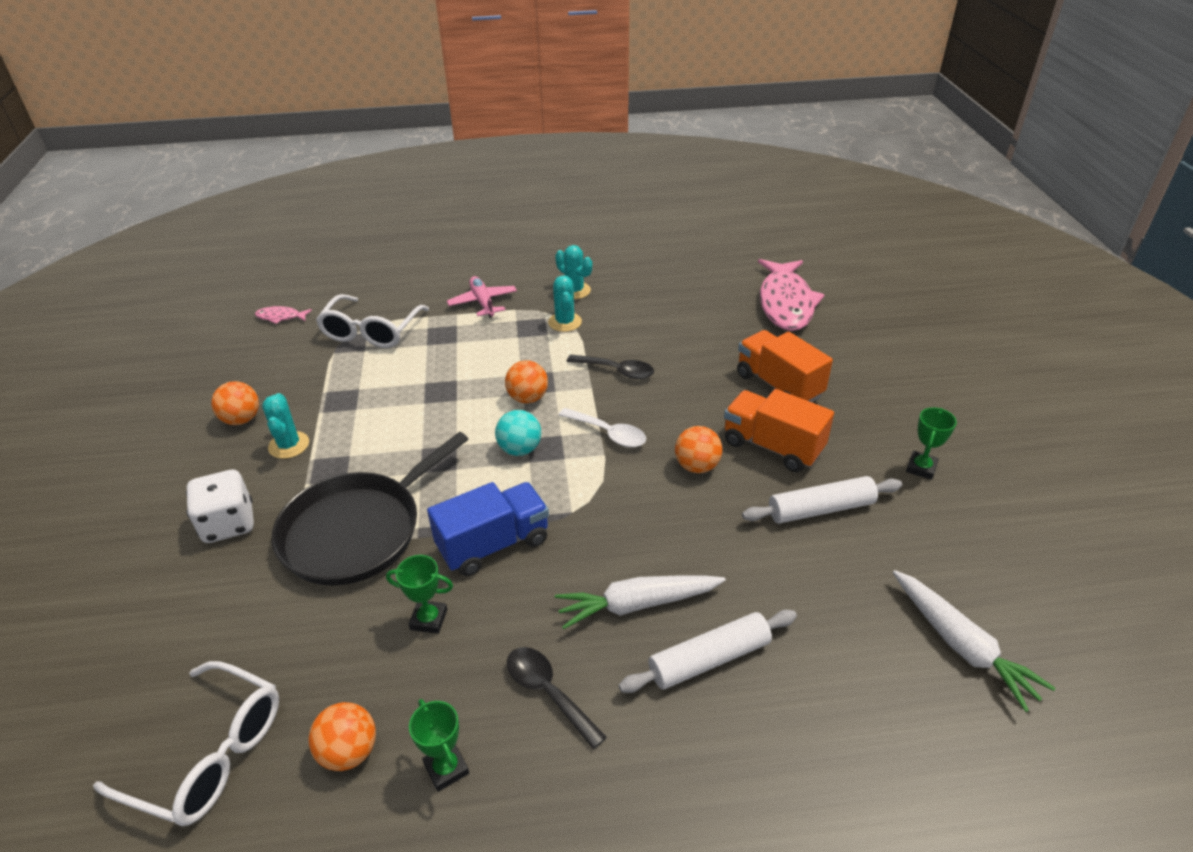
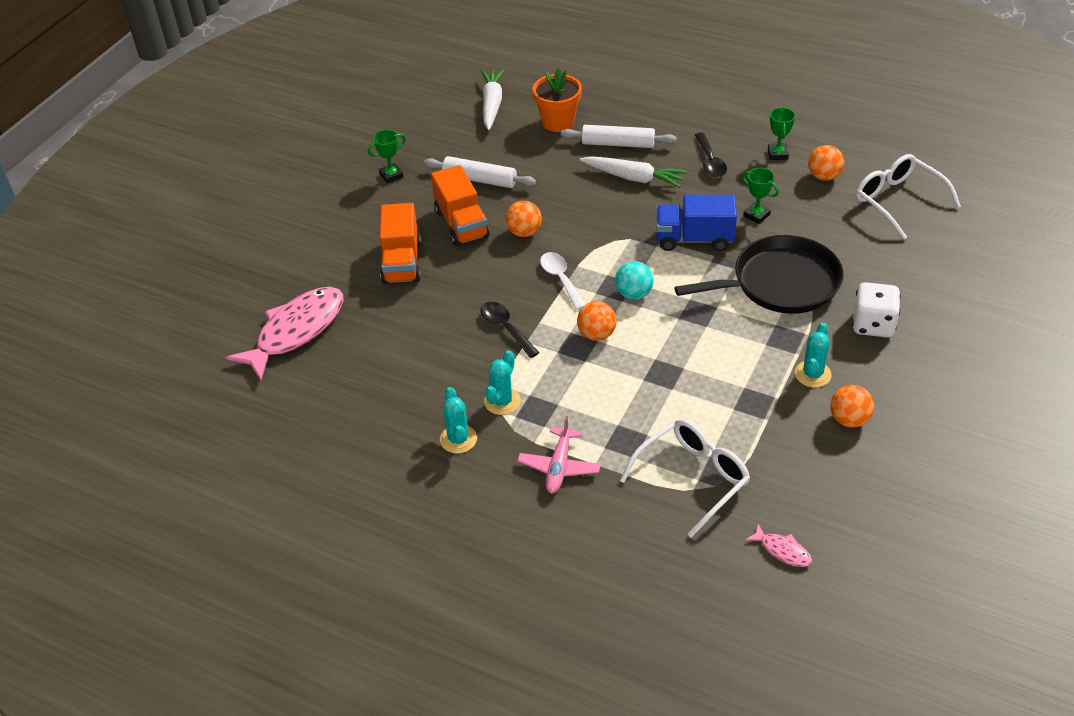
camera: 145 degrees left, 5 degrees up
(833, 659) = (558, 122): none -> orange flower pot

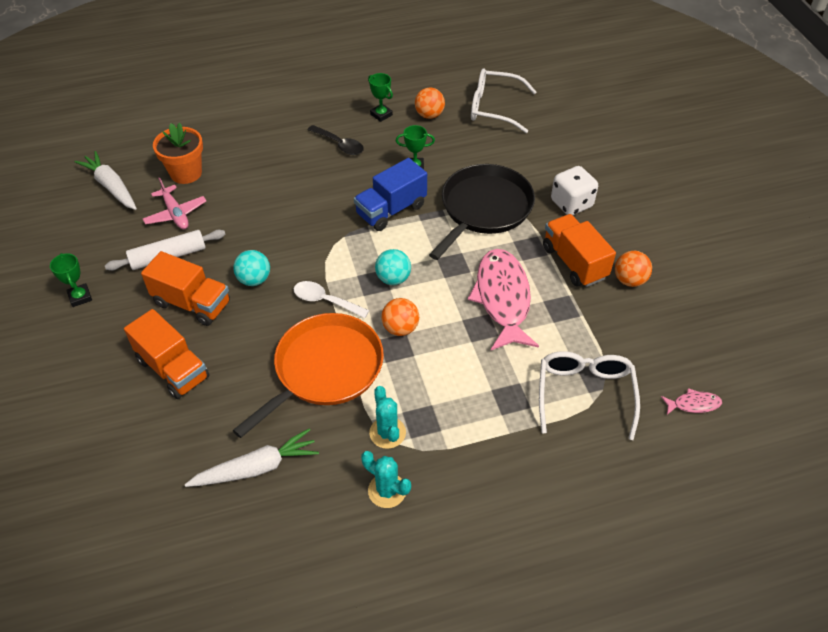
camera: 45 degrees left, 5 degrees up
(296, 331) = (137, 497): pink fish -> pink fish (502, 298)
(391, 175) = (80, 297): green trophy -> green trophy turned 45 degrees counterclockwise
(505, 328) = (324, 369): black spoon -> orange pan
(524, 232) = (254, 279): orange ball -> turquoise ball
(559, 467) = (487, 455): pink plane -> pink plane (175, 214)
(618, 144) = (254, 166): white rolling pin -> none
(633, 178) = (295, 187): white carrot -> white carrot (256, 468)
(812, 374) = (574, 262): turquoise cactus -> orange truck

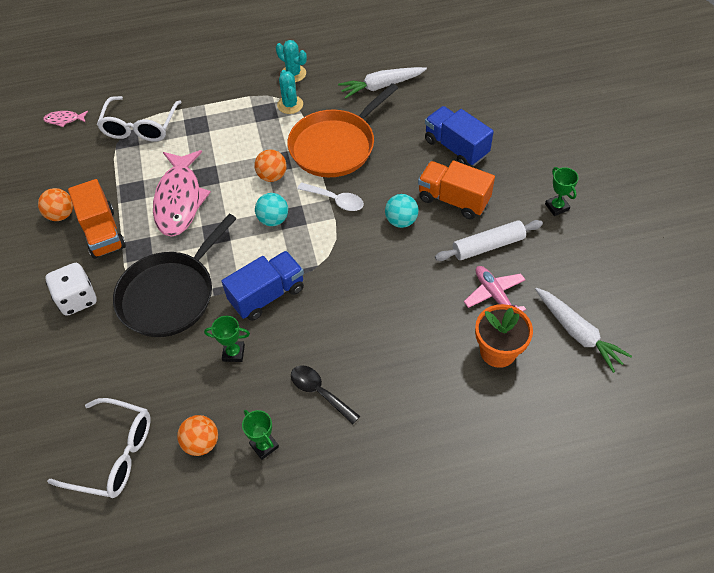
camera: 175 degrees left, 5 degrees up
(173, 369) = (456, 147): orange truck -> blue truck

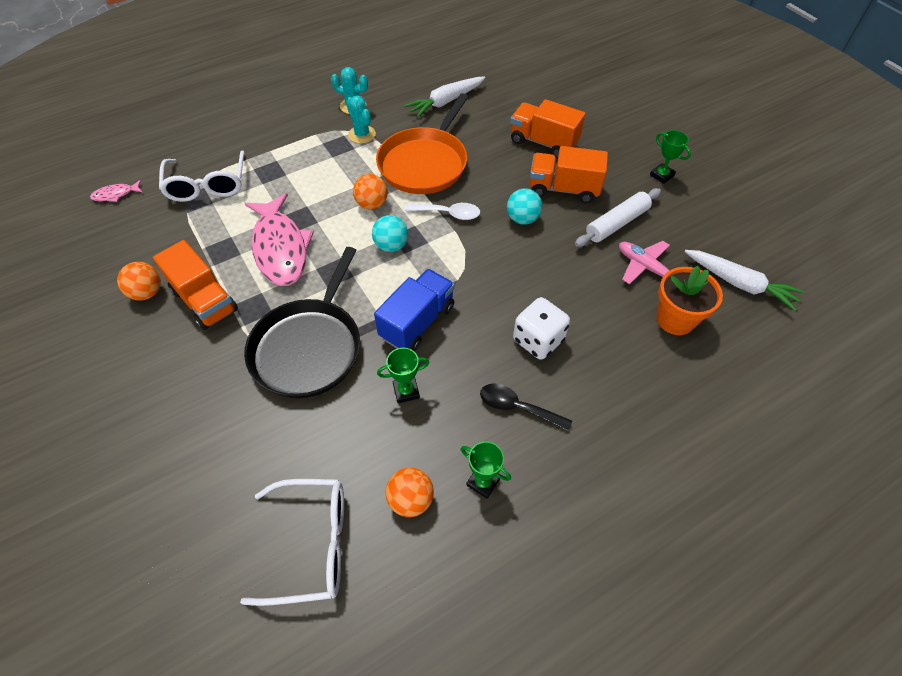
camera: 20 degrees left, 0 degrees up
(77, 299) = (200, 379): white dice -> white dice (538, 340)
(456, 147) = (543, 142): blue truck -> orange truck

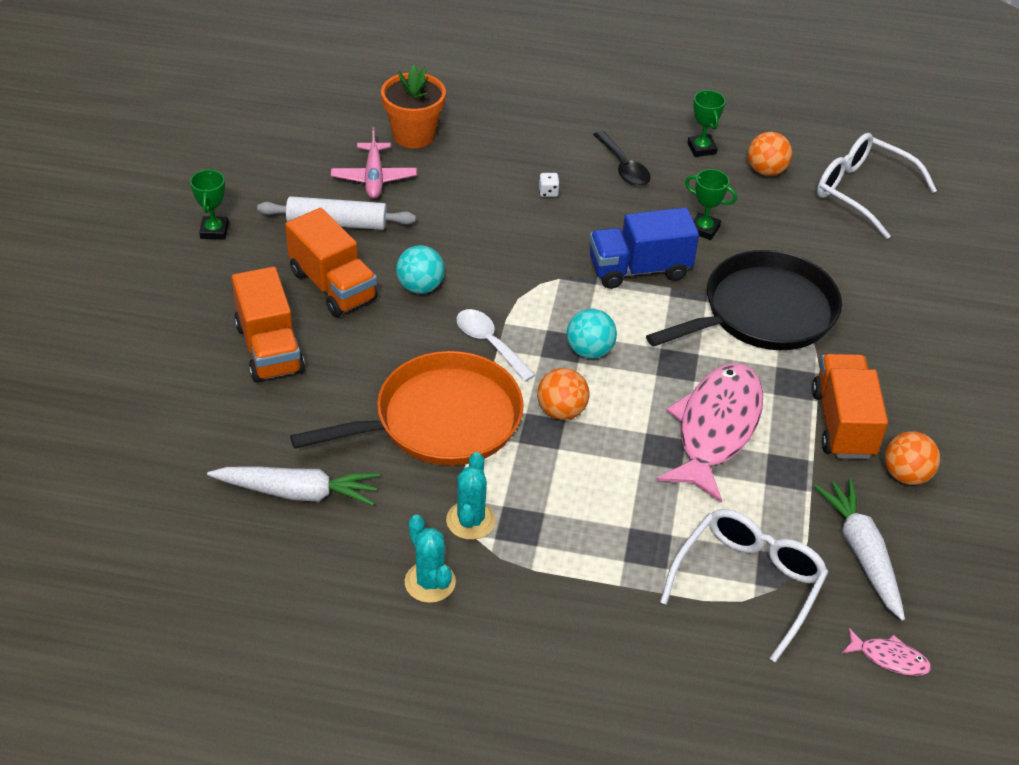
camera: 140 degrees left, 10 degrees down
(538, 340) = (548, 192): white dice -> white dice, size x0.41
(739, 283) = (318, 121): white carrot -> white carrot (862, 553)

